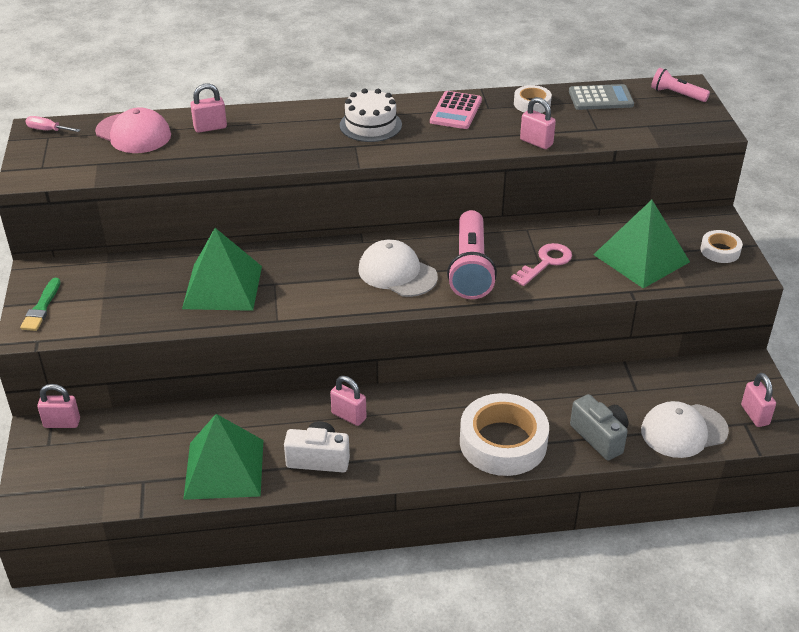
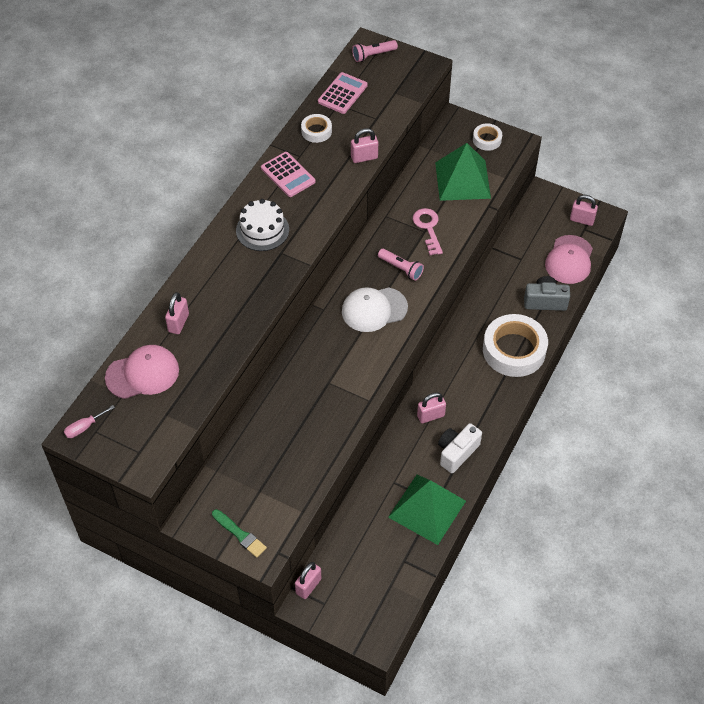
camera: 55 degrees left, 15 degrees up
(222, 287) = (307, 413): green pyramid -> none
(470, 268) = (401, 268): pink flashlight -> pink flashlight, size x0.53
(600, 98) = (342, 93): grey calculator -> pink calculator
(683, 431) = (569, 260): white cap -> pink cap

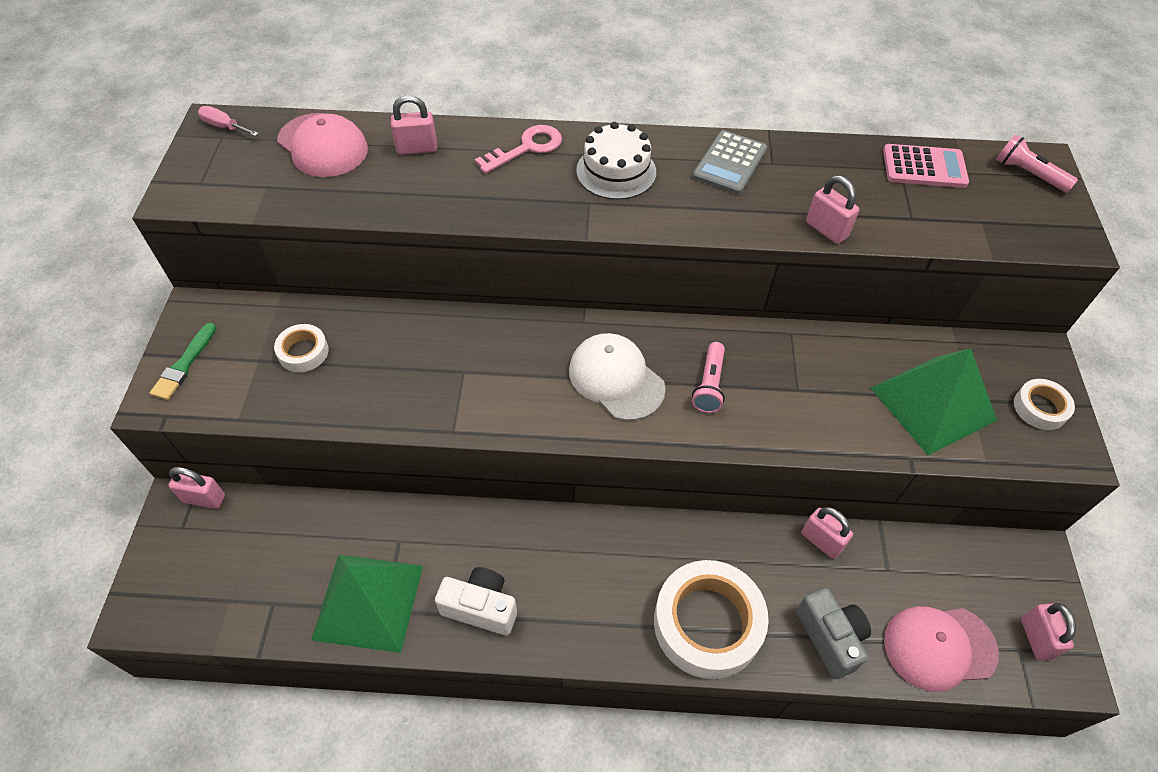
camera: 65 degrees right, 0 degrees up
(288, 175) = (729, 163): pink calculator -> grey calculator
(316, 131) = (831, 164): white tape -> white tape (303, 352)
(428, 228) = (806, 392): pink key -> pink key (526, 148)
(430, 416) = (530, 547): pink padlock -> pink padlock (821, 541)

